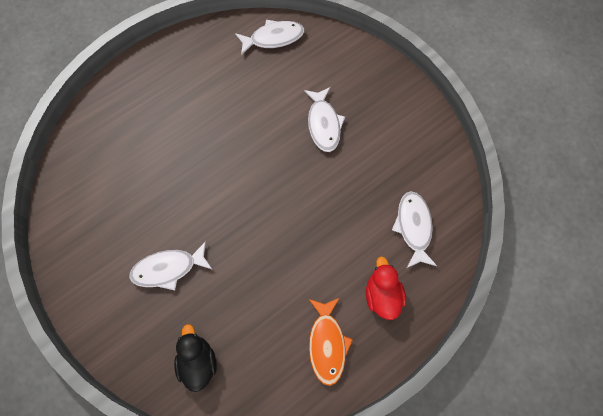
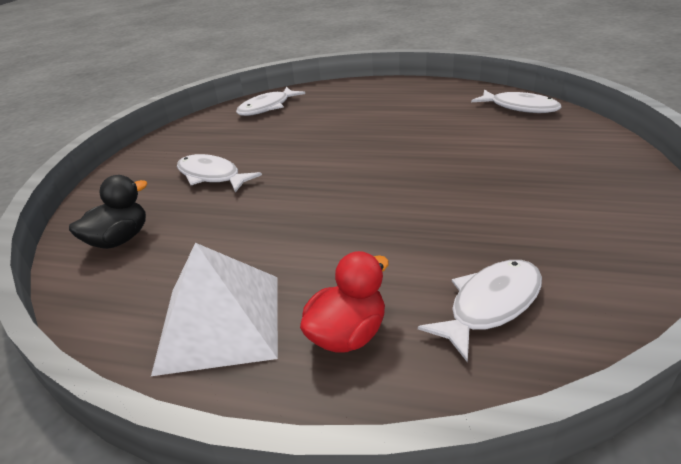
camera: 55 degrees right, 35 degrees down
(323, 124) = (493, 170): white fish -> white fish (267, 107)
(327, 344) = (220, 322): orange fish -> white pyramid

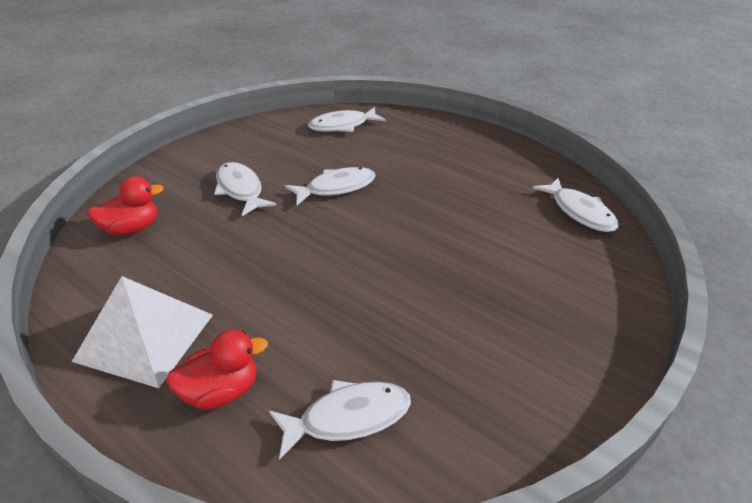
camera: 20 degrees right, 5 degrees up
(120, 239) = (132, 228): black duck -> red duck
(305, 149) = (336, 188): none -> white fish

